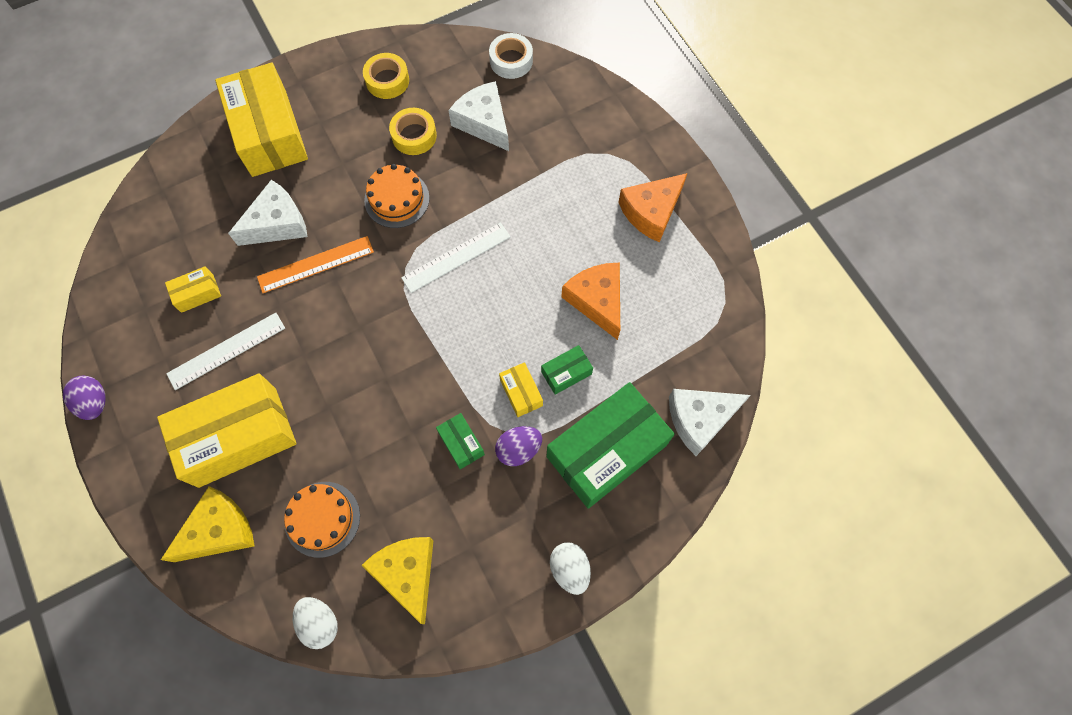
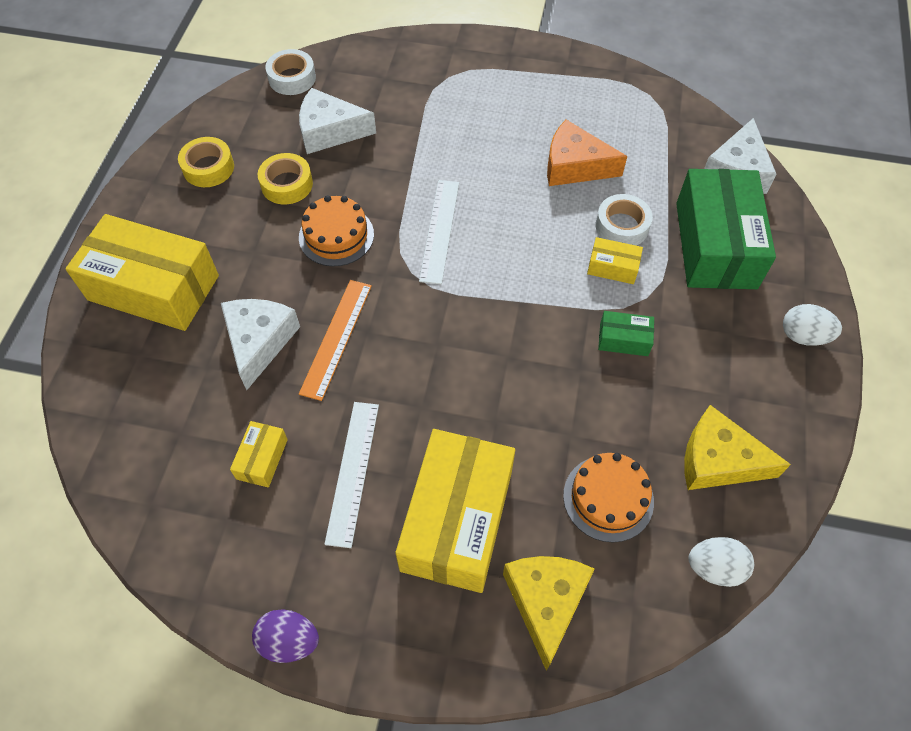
camera: 50 degrees left, 10 degrees down
(518, 449) = (664, 302): purple egg -> none
(566, 373) = (622, 226): green box -> white tape
(651, 212) = (528, 85): orange cheese -> none

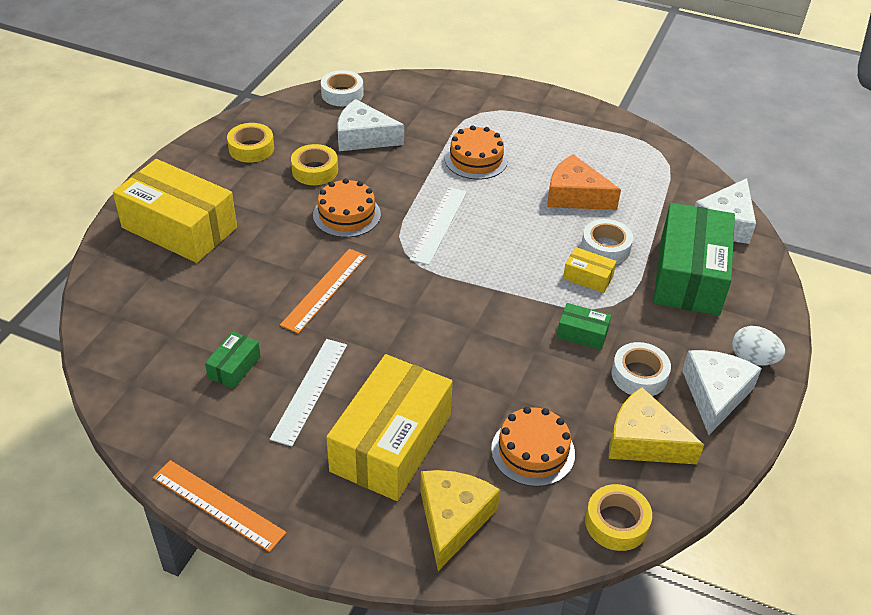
camera: 10 degrees right, 15 degrees down
(259, 342) = (257, 281): white cheese -> white cheese (715, 395)
(262, 459) = (234, 367): yellow box -> green box
(289, 641) = (218, 505): purple egg -> orange ruler
(458, 138) = (476, 159): none -> orange cake
(694, 380) = (639, 375): none -> white tape
(714, 568) = (616, 523): white egg -> yellow tape

